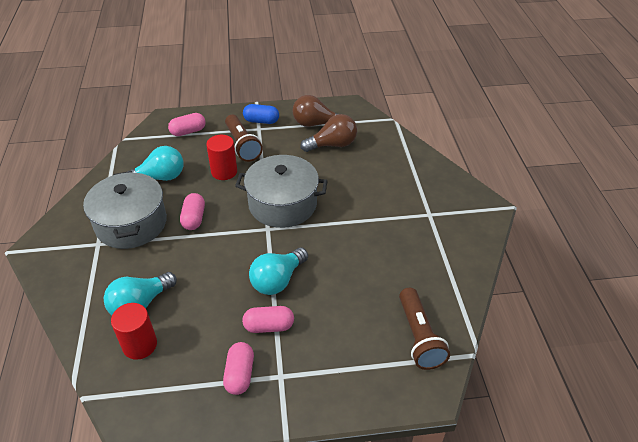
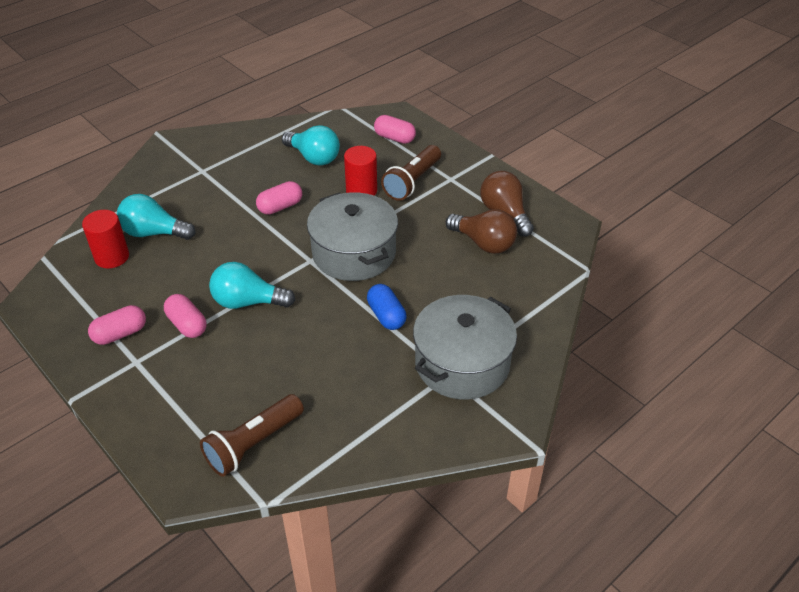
camera: 55 degrees right, 0 degrees up
(131, 223) = (241, 175): grey pot -> grey pot (462, 363)
(261, 121) = (464, 174): blue capsule -> blue capsule (386, 316)

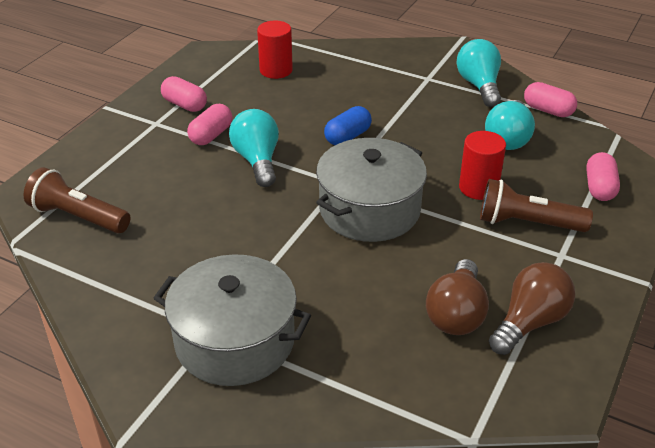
camera: 70 degrees right, 5 degrees down
(154, 233) = (320, 80): turquoise light bulb -> turquoise light bulb (479, 86)
(280, 207) = (409, 140): pink capsule -> pink capsule (548, 110)
(386, 316) = (283, 260): blue capsule -> blue capsule (347, 137)

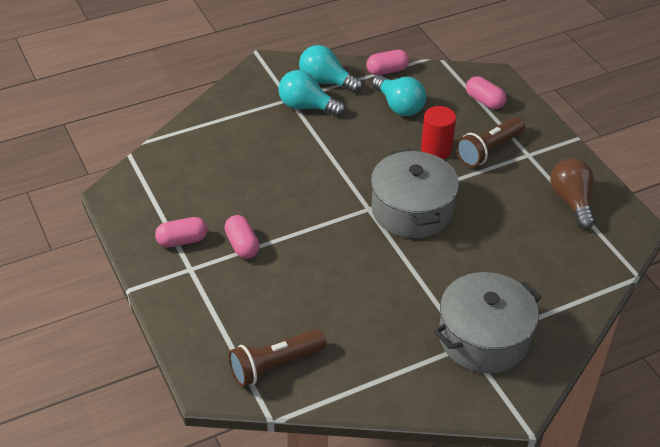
camera: 55 degrees left, 5 degrees up
(257, 160) = (301, 236): turquoise light bulb -> turquoise light bulb (307, 107)
(276, 70) = (189, 167): red cylinder -> none
(347, 137) = (319, 176): blue capsule -> none
(456, 314) = (541, 227): brown light bulb -> none

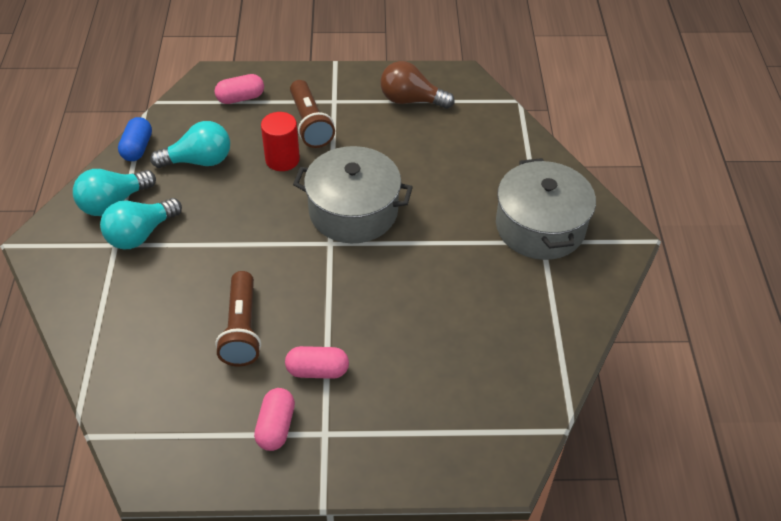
camera: 65 degrees left, 5 degrees up
(275, 366) = (502, 401): brown flashlight -> brown flashlight (242, 329)
(387, 71) = (137, 148): pink capsule -> blue capsule

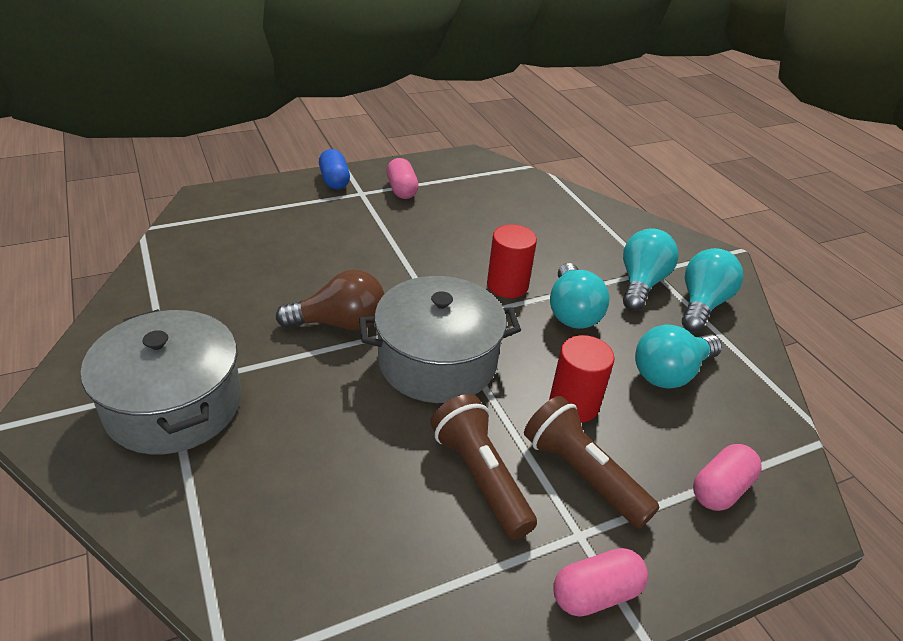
camera: 155 degrees right, 10 degrees down
(137, 148) = (755, 369): blue capsule -> blue capsule (334, 180)
(223, 223) = (572, 312): none -> turquoise light bulb
(242, 329) = (475, 236): brown flashlight -> brown flashlight (480, 476)
(255, 262) = (507, 285): none -> red cylinder
(317, 370) = (389, 223): pink capsule -> pink capsule (596, 593)
(411, 100) = (449, 585): brown light bulb -> brown light bulb (340, 323)

